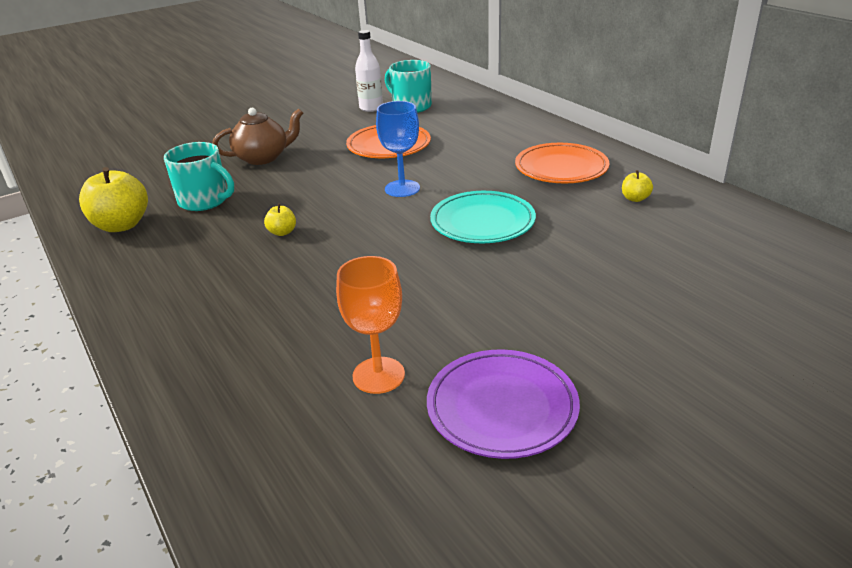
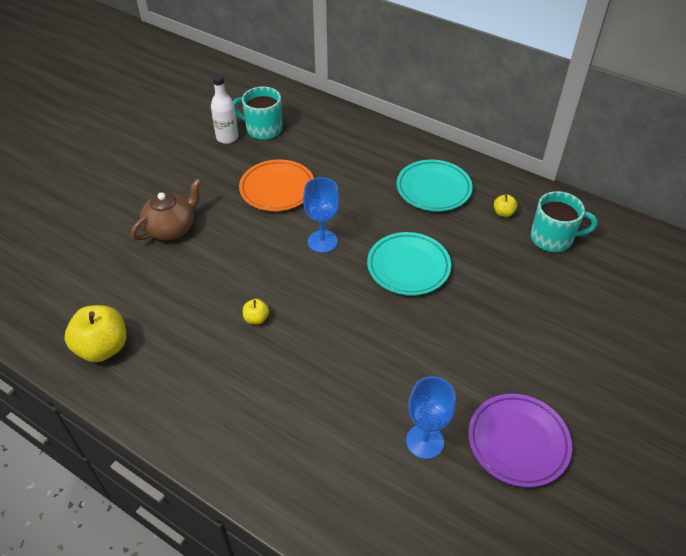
camera: 25 degrees left, 15 degrees up
(204, 201) = (158, 297): turquoise mug -> turquoise mug (553, 238)
(378, 375) = (425, 441): orange goblet -> blue goblet
(561, 168) = (433, 189): orange plate -> turquoise plate

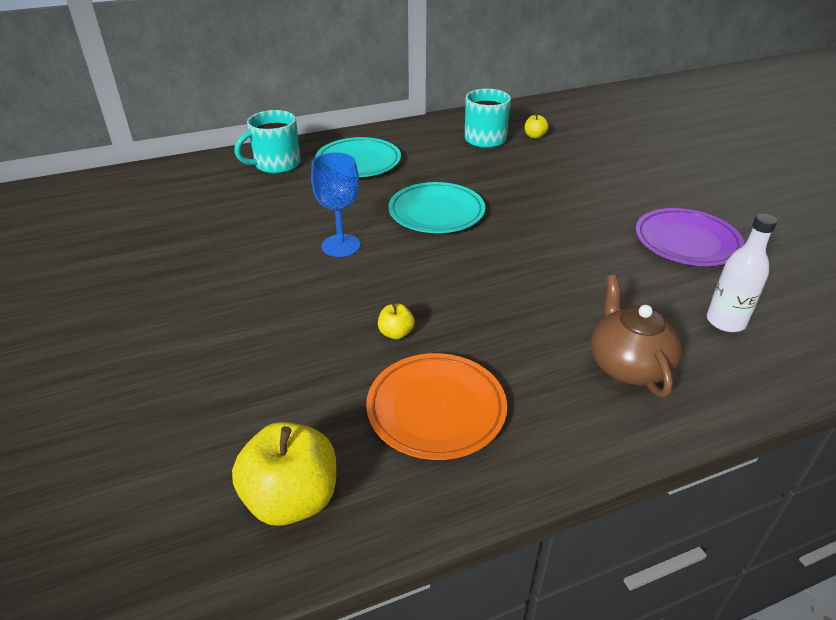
camera: 55 degrees left, 10 degrees down
(171, 228) = (164, 346): brown teapot -> brown teapot (627, 366)
(227, 137) = (86, 244): white bottle -> white bottle (725, 321)
(263, 129) = (118, 216): turquoise mug -> turquoise mug (276, 164)
(277, 189) = (224, 243): orange plate -> orange plate (436, 409)
(425, 441) = (653, 289): blue goblet -> none
(503, 213) = (431, 146): yellow apple -> yellow apple (534, 136)

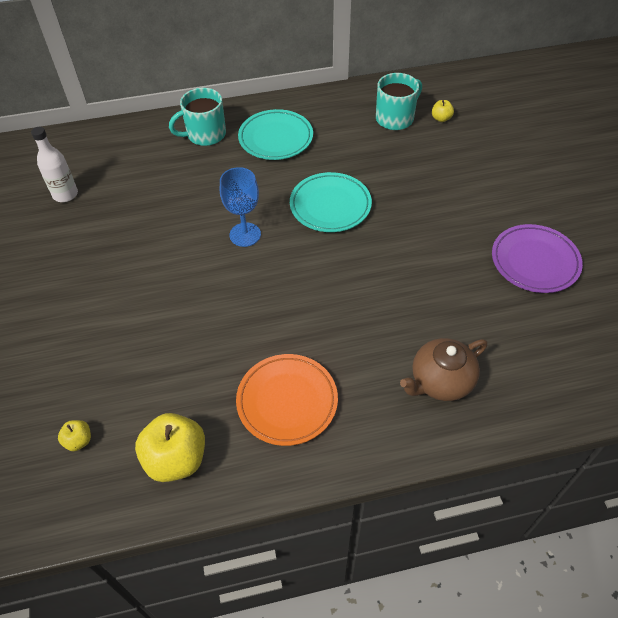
camera: 10 degrees right, 15 degrees up
(396, 333) = (272, 329): yellow apple -> yellow apple (79, 441)
(627, 366) = (440, 381): brown teapot -> brown teapot turned 120 degrees counterclockwise
(725, 321) = (534, 349): white bottle -> white bottle (65, 194)

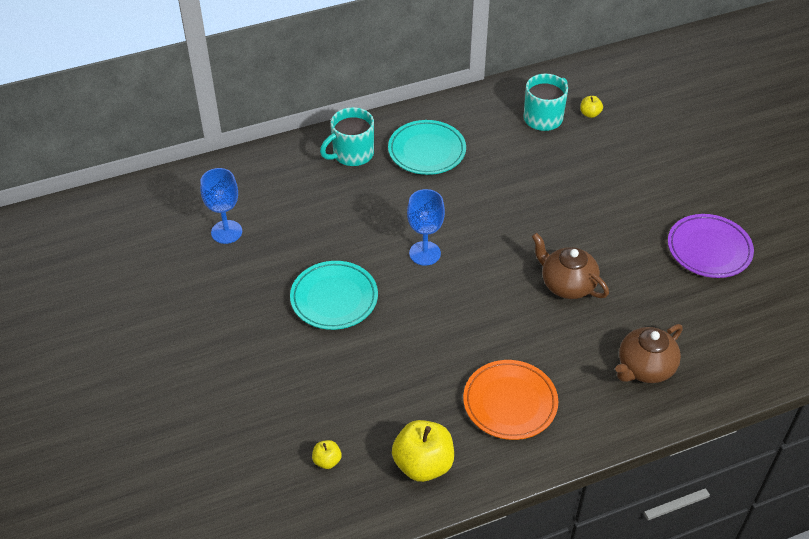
camera: 10 degrees left, 5 degrees down
(65, 194) = (226, 232): white bottle -> blue goblet
(330, 205) = (501, 215): turquoise plate -> turquoise plate (334, 298)
(378, 281) = (567, 284): none -> brown teapot

